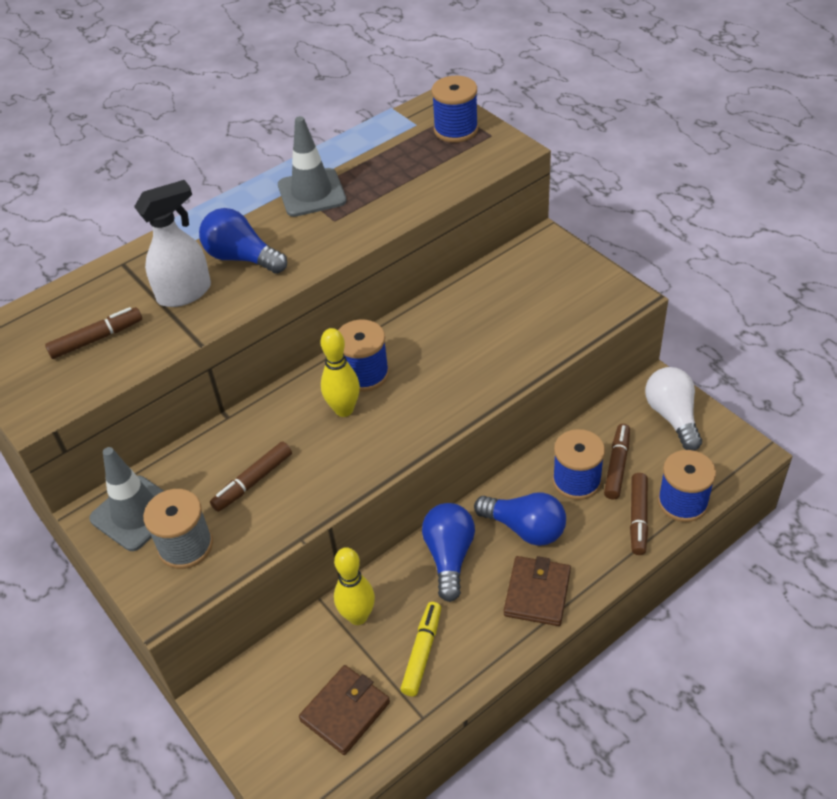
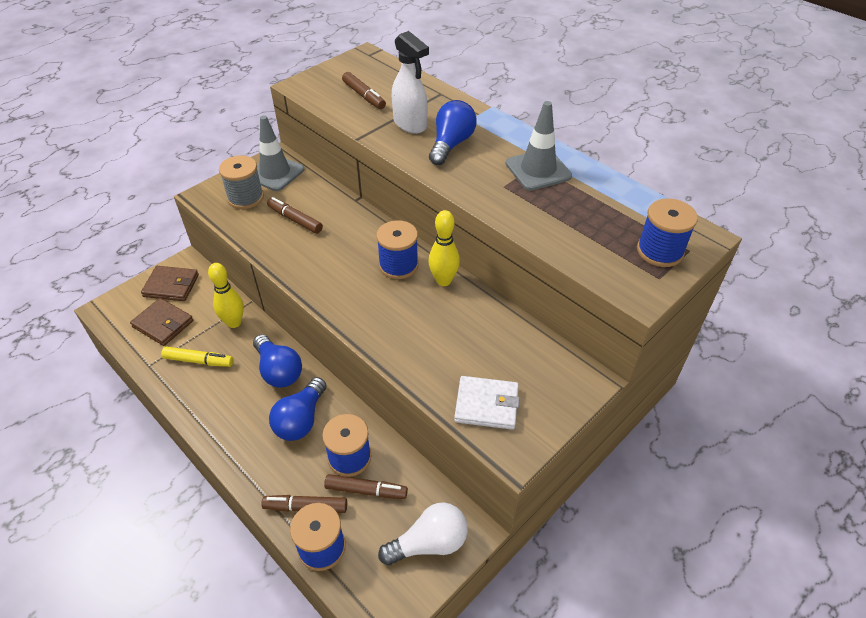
camera: 80 degrees right, 0 degrees up
(344, 409) = (360, 257): yellow bowling pin -> yellow bowling pin (443, 280)
(449, 556) = (279, 371): blue light bulb -> blue light bulb turned 60 degrees clockwise
(537, 593) = (237, 430): brown wallet -> brown wallet (171, 286)
(573, 311) = (486, 405): none -> white wallet

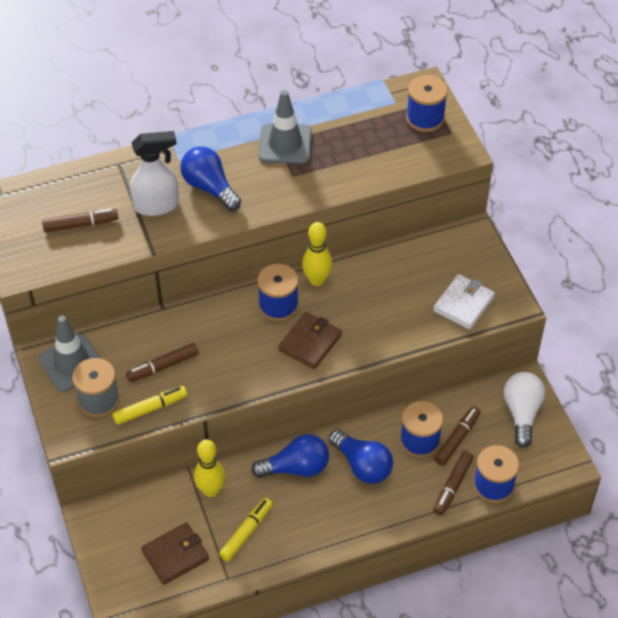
camera: 65 degrees left, 5 degrees up
(171, 286) = (120, 537): brown wallet -> brown wallet (310, 342)
(248, 227) = (150, 409): none -> yellow marker

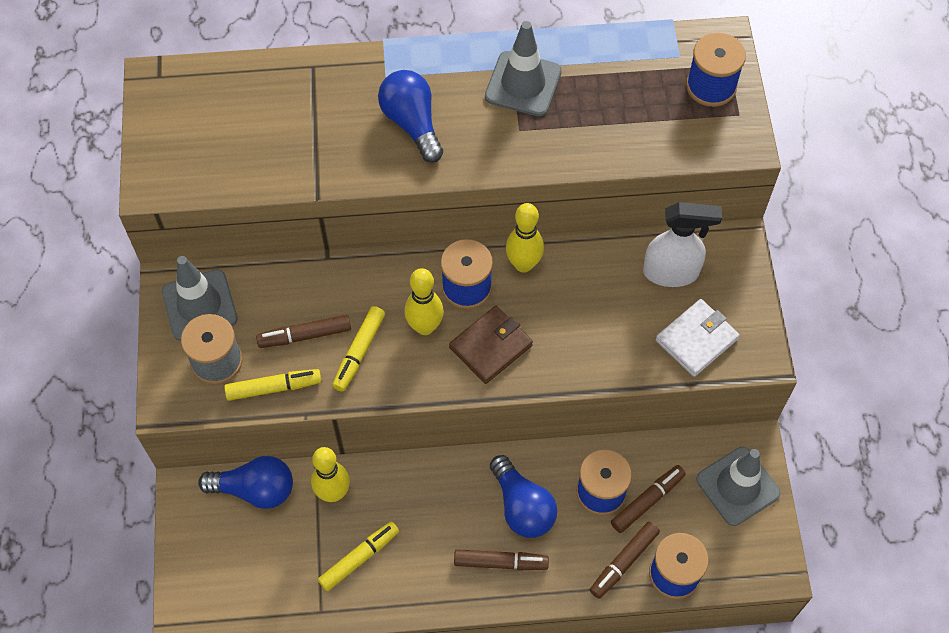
camera: 15 degrees right, 10 degrees up
(80, 224) = (241, 138): brown marker -> brown marker (500, 562)
(157, 205) = (341, 133): white spray bottle -> white spray bottle (671, 272)
(175, 555) = (268, 566): brown wallet -> none
(209, 368) = (359, 352): none -> yellow marker
(255, 340) = (425, 327): none -> yellow bowling pin
(296, 468) = (442, 489): blue light bulb -> blue light bulb (255, 489)
(522, 413) = (737, 486): white light bulb -> grey traffic cone

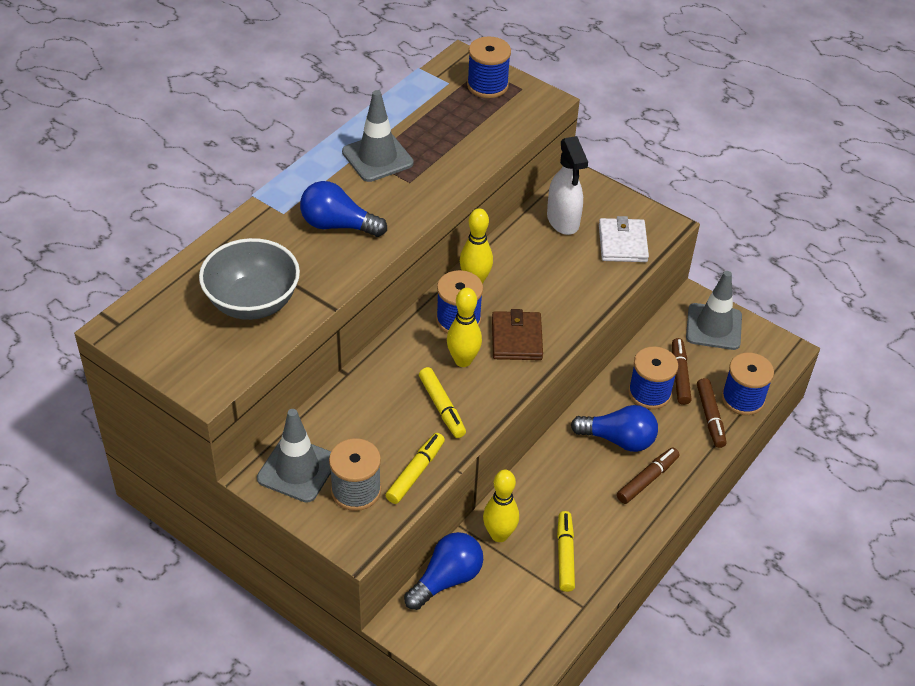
camera: 50 degrees left, 15 degrees down
(266, 139) = (252, 303): none -> grey bowl
(305, 335) = (394, 427): brown marker -> none
(671, 272) = (563, 221): white spray bottle -> white spray bottle turned 120 degrees clockwise

